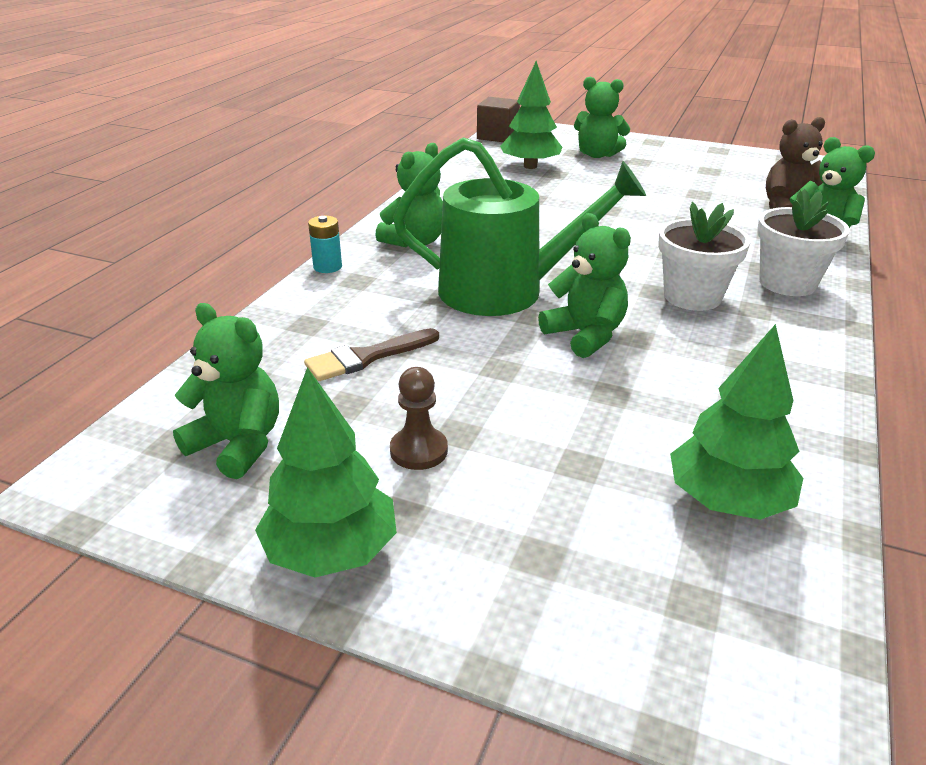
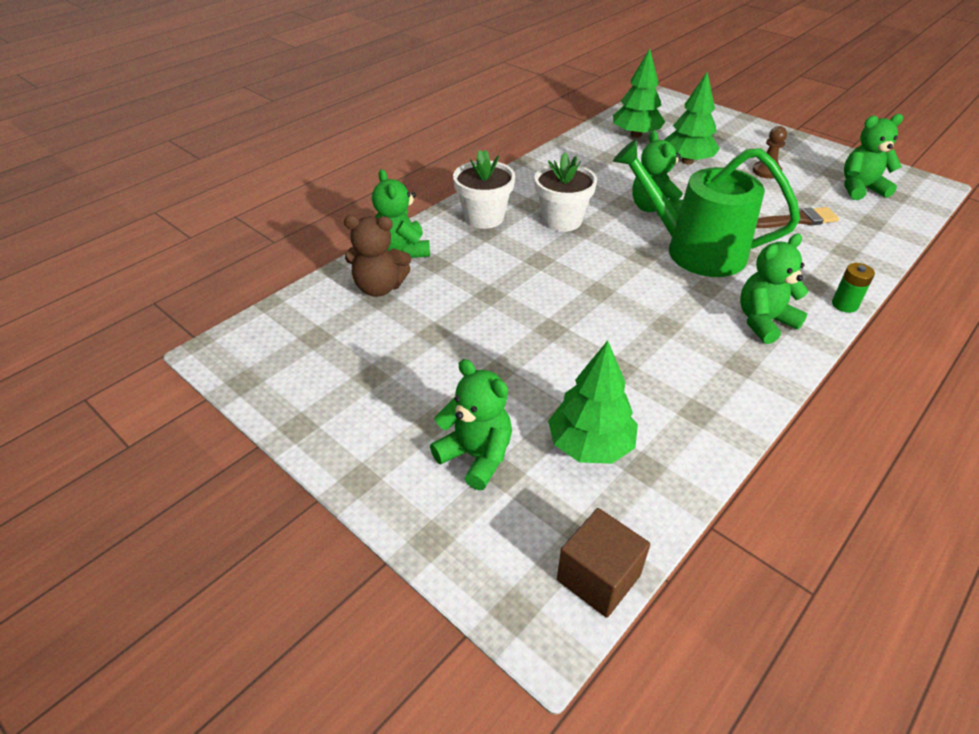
camera: 160 degrees left, 10 degrees up
(238, 444) = (860, 189): green teddy bear -> green teddy bear turned 120 degrees clockwise
(327, 267) = (844, 305): turquoise battery -> green battery
(331, 551) = (803, 148): green tree -> green tree (687, 161)

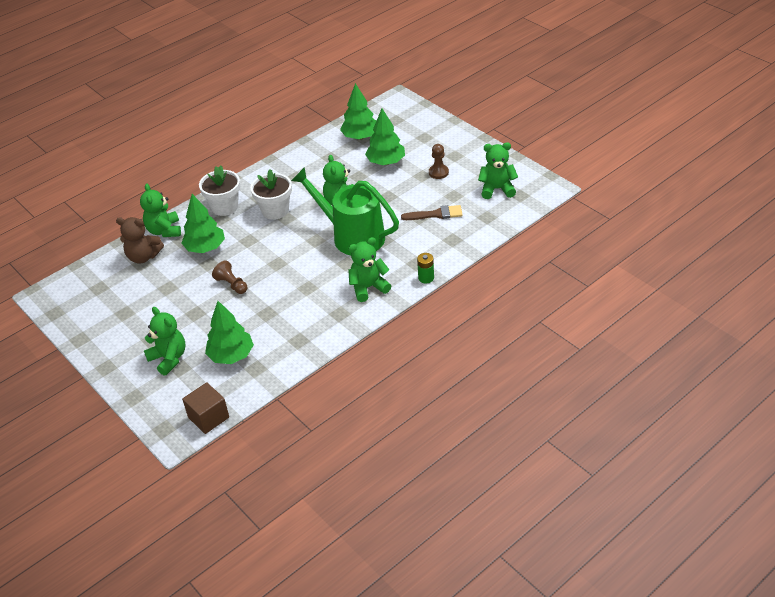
camera: 10 degrees right, 0 degrees up
(475, 272) = (205, 248): none -> green tree
(540, 324) = (232, 284): none -> brown pawn

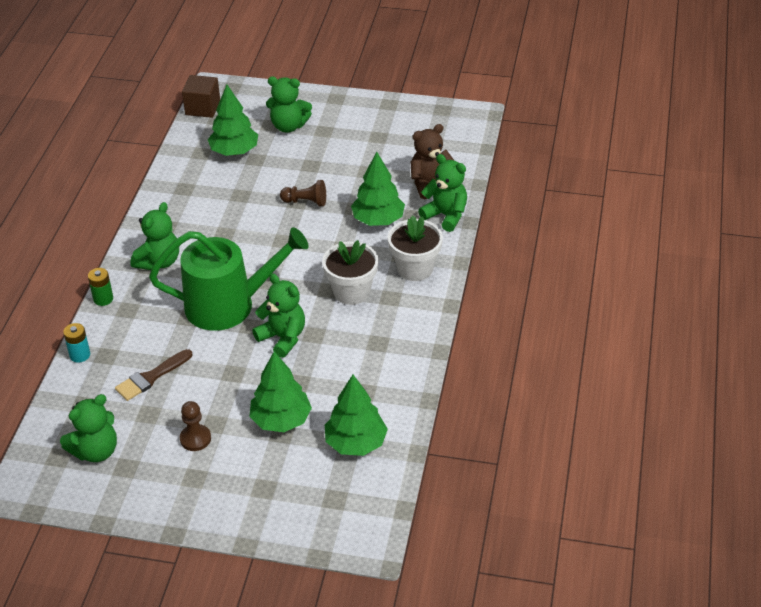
camera: 140 degrees right, 0 degrees up
(468, 247) = (80, 355): none -> turquoise battery

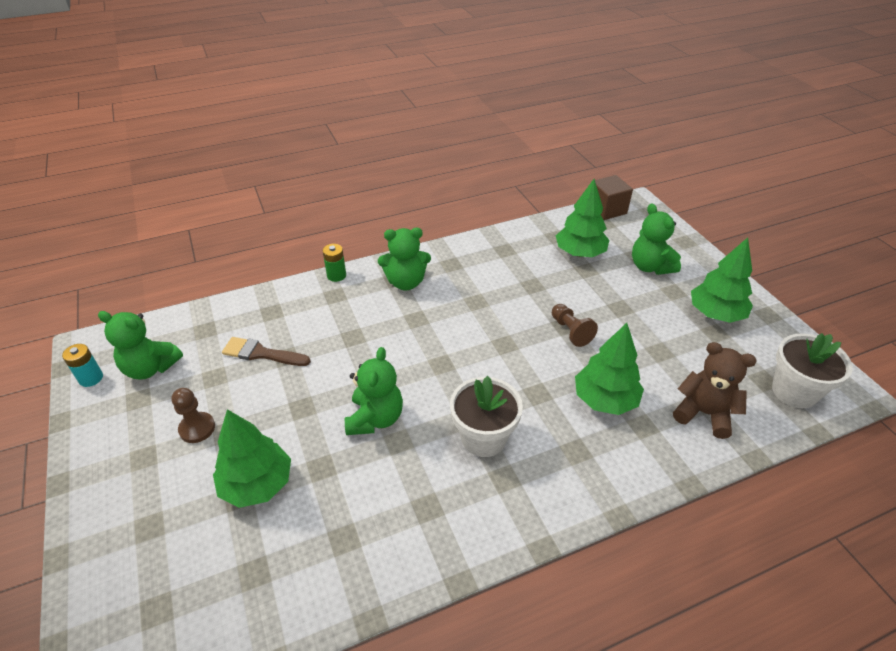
camera: 55 degrees right, 0 degrees up
(80, 355) = (262, 297): turquoise battery -> turquoise battery (91, 378)
(228, 305) = (389, 354): green watering can -> none
(356, 443) = (257, 579): green tree -> green tree (715, 314)
(415, 268) = (568, 475): white flower pot -> white flower pot (794, 391)
(445, 215) = (675, 456): green teddy bear -> none

